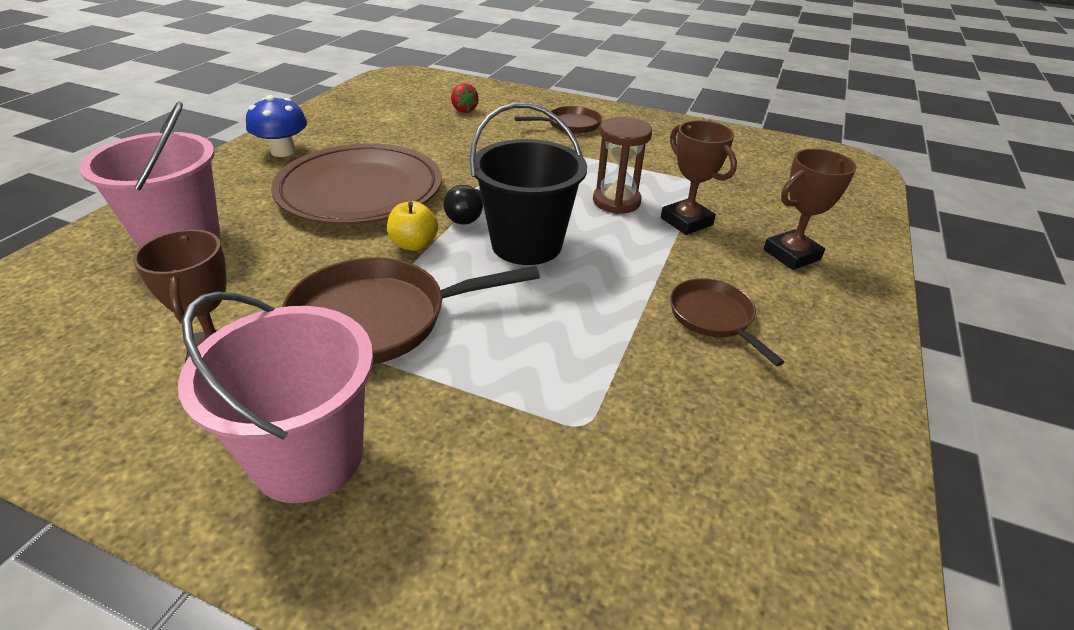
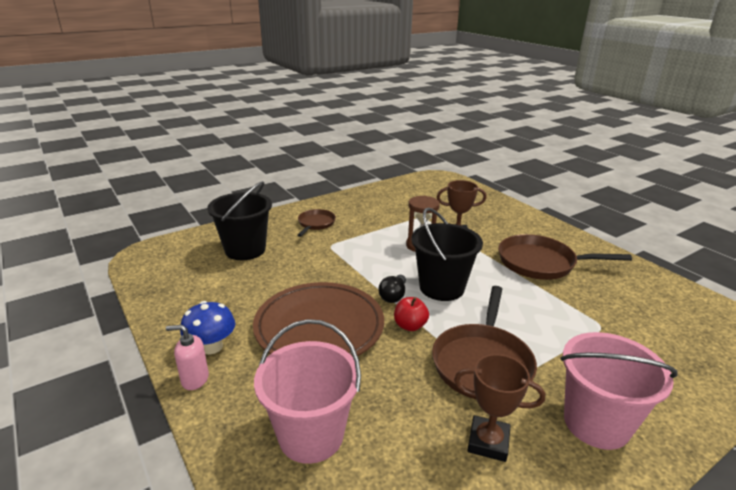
camera: 55 degrees left, 10 degrees down
(231, 161) = (194, 379): none -> pink soap dispenser
(414, 244) = (410, 326): yellow apple -> red apple
(464, 110) = (245, 250): red strawberry -> black bucket
(467, 216) = (393, 296): black light bulb -> black light bulb turned 60 degrees clockwise
(713, 317) = (541, 263): brown pan -> brown pan, size x1.75
(791, 255) = (505, 225): brown trophy -> none

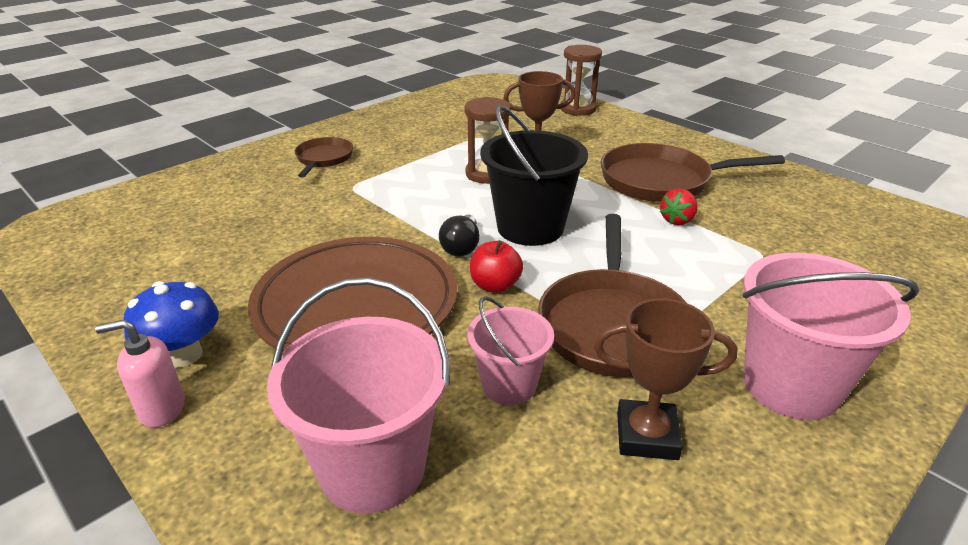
camera: 10 degrees left, 5 degrees up
(245, 250) = (217, 205): black bucket -> none
(405, 395) = (509, 385): none -> pink bucket
(493, 203) = (578, 109): none -> brown hourglass
(545, 294) = (677, 220): none -> red strawberry

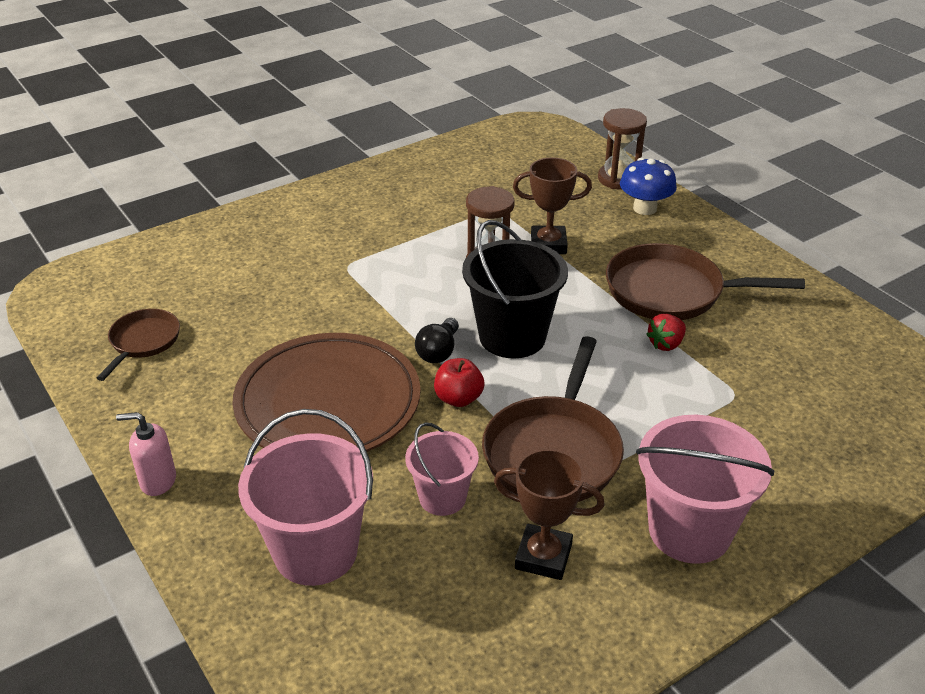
camera: 10 degrees right, 5 degrees up
(183, 355) = (176, 434): blue mushroom -> blue mushroom (645, 208)
(324, 159) = (324, 226): brown pan -> brown pan (143, 342)

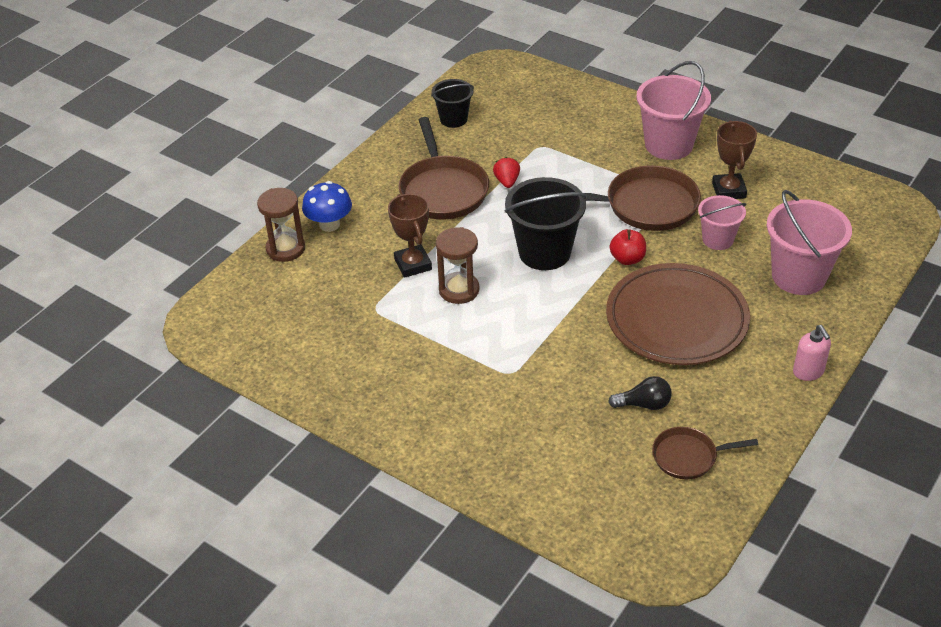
camera: 110 degrees left, 5 degrees up
(438, 352) = (585, 283): black light bulb -> black light bulb (644, 404)
(666, 344) = (507, 182): red strawberry -> red strawberry turned 120 degrees counterclockwise
(826, 334) = (453, 119): none -> black bucket

